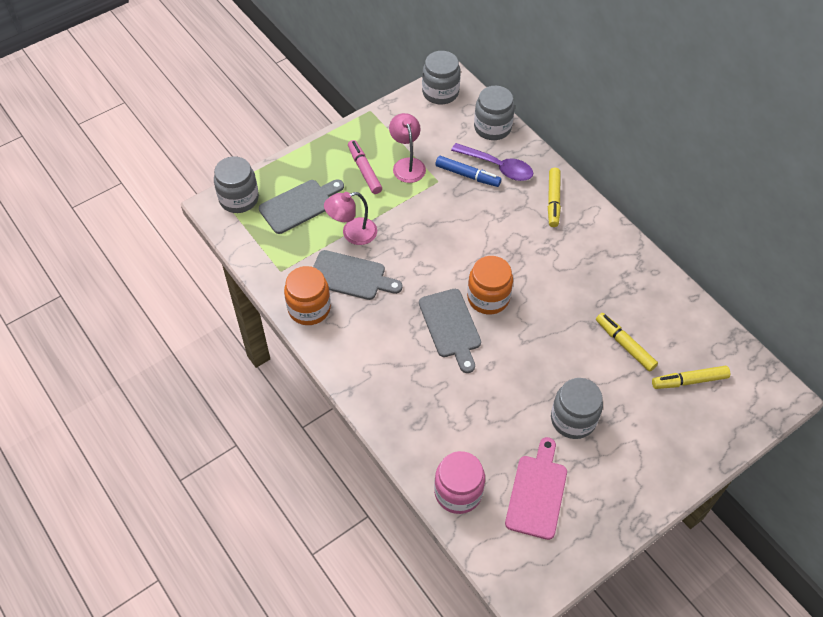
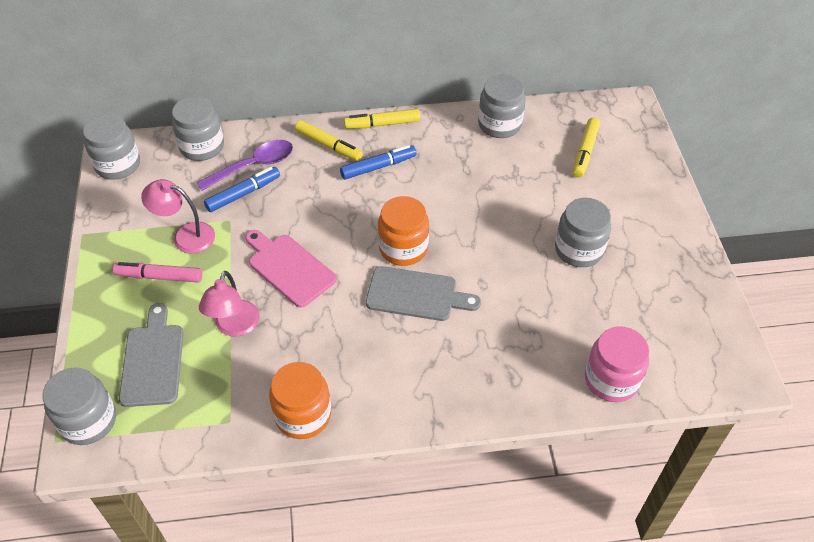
camera: 60 degrees left, 5 degrees down
(350, 276) = (290, 354): grey cutting board -> none
(537, 492) = (642, 315): pink cutting board -> pink cutting board (289, 268)
(556, 243) = (378, 167): none -> blue marker
(624, 345) = (522, 175): yellow marker -> yellow marker (382, 124)
(670, 303) = (499, 125): none -> grey jar

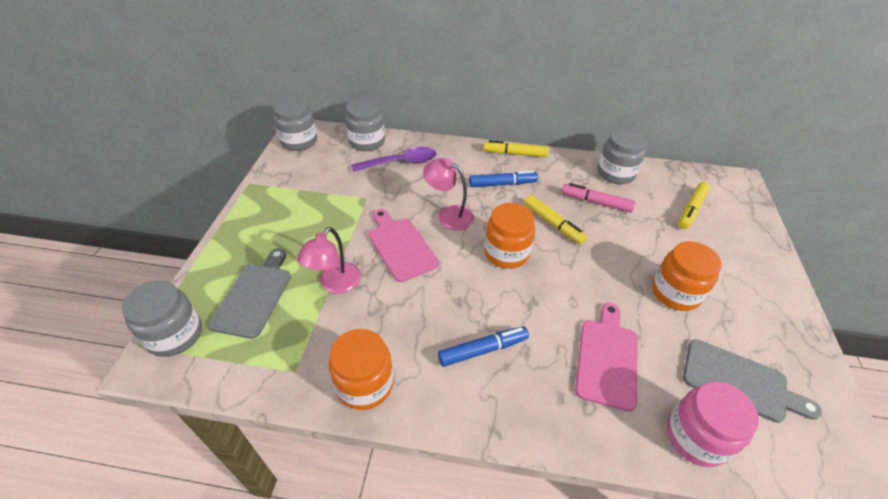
camera: 15 degrees right, 5 degrees down
(159, 277) = (292, 228): pink marker -> pink marker (596, 202)
(185, 236) = (326, 202): pink lamp -> pink lamp (449, 215)
(243, 194) = (385, 181): blue marker -> blue marker (483, 350)
(328, 146) = (466, 160): yellow marker -> yellow marker (553, 224)
(416, 295) = (507, 296): grey cutting board -> grey cutting board (739, 382)
(524, 331) = (607, 358): none -> pink cutting board
(579, 250) = (675, 293): grey jar -> orange jar

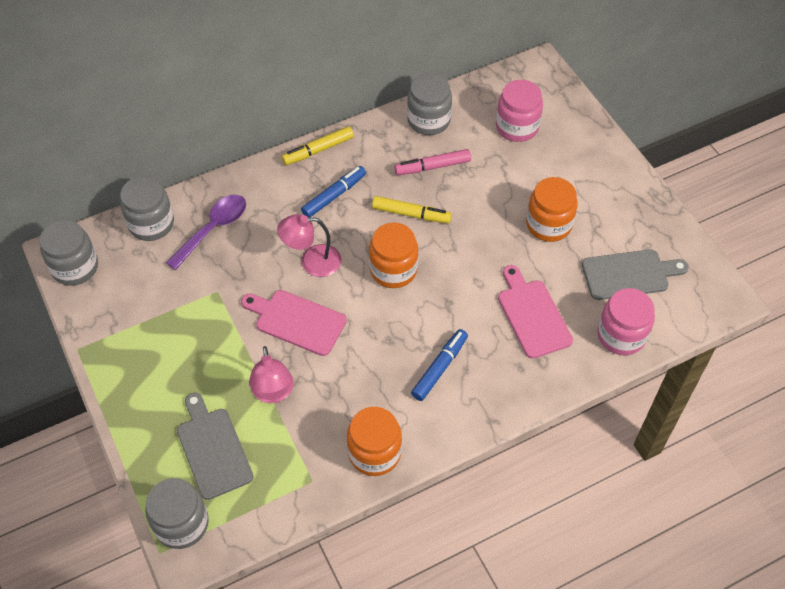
camera: 35 degrees left, 10 degrees up
(691, 210) = (517, 127): yellow marker -> pink jar

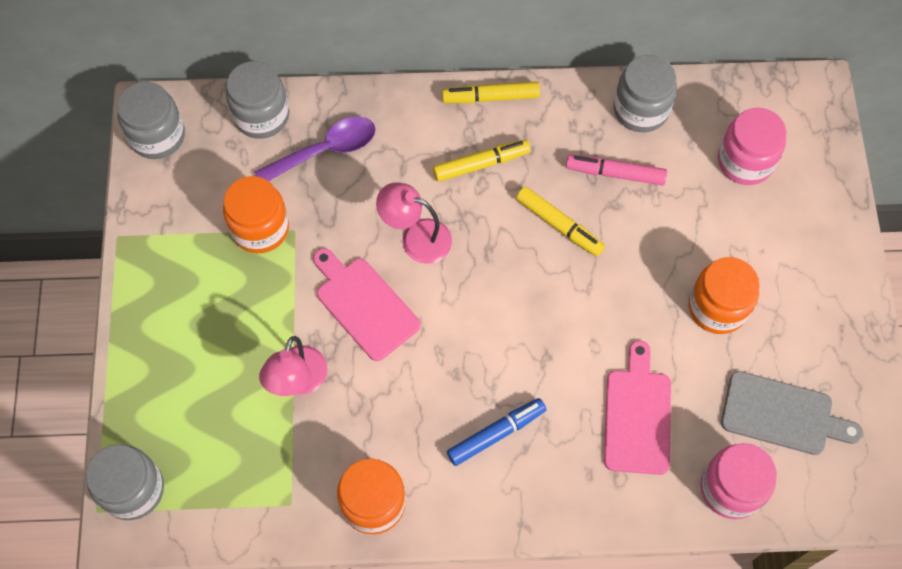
camera: 25 degrees right, 10 degrees up
(213, 449) = (204, 418): grey cutting board -> none
(334, 195) = (481, 164): blue marker -> yellow marker
(393, 270) = (503, 288): orange jar -> orange jar (260, 228)

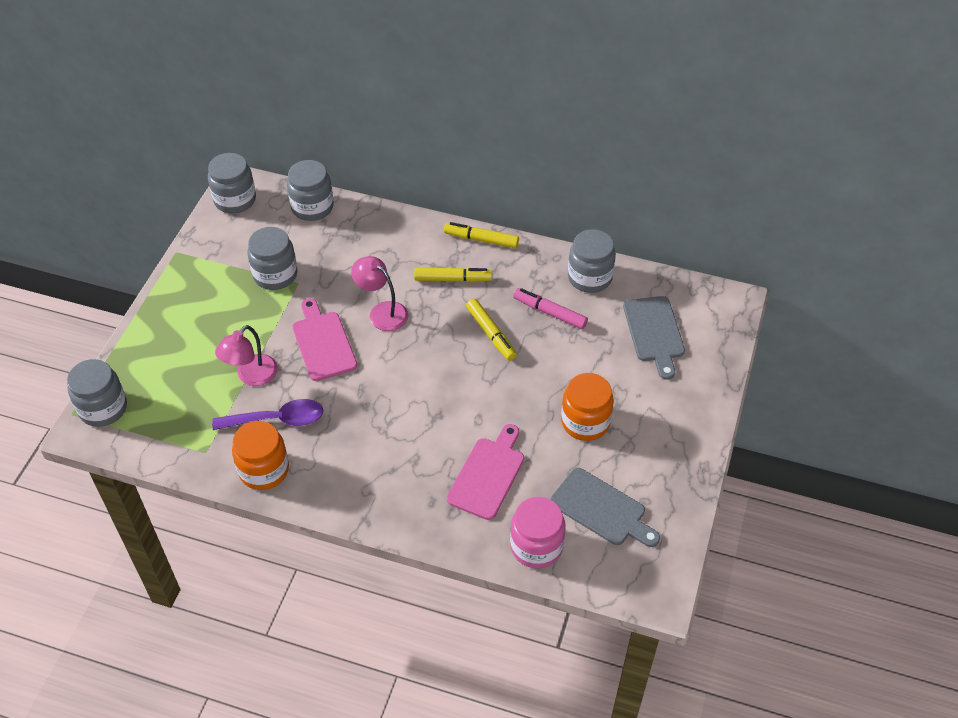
camera: 20 degrees right, 15 degrees down
(260, 228) = (275, 275): orange jar -> grey jar
(325, 150) = (345, 240): purple spoon -> purple spoon (277, 420)
(496, 434) = (376, 453): blue marker -> none
(745, 161) = (654, 332): pink jar -> grey cutting board

